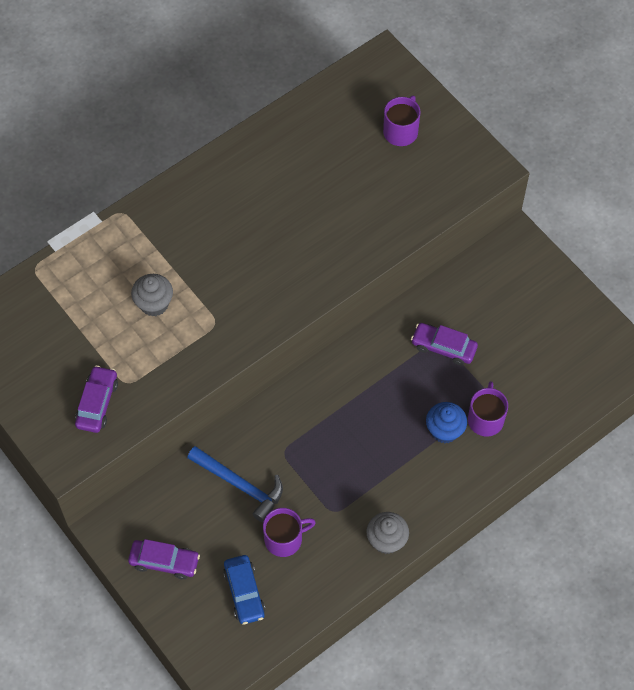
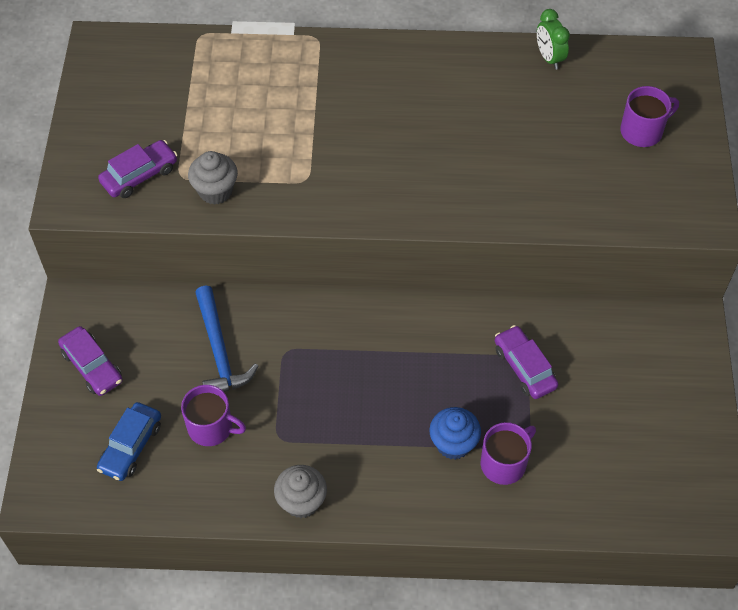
camera: 40 degrees right, 5 degrees down
(154, 304) = (269, 128): grey cupcake -> grey cupcake (215, 191)
(294, 118) = (549, 58): none -> green clock

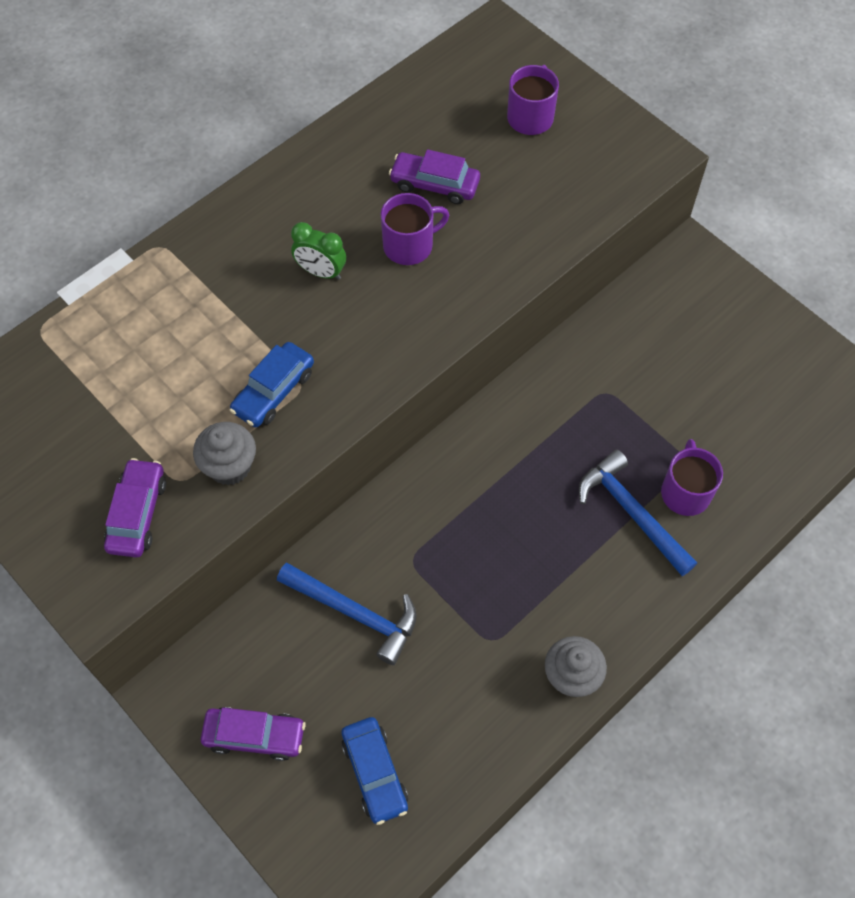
camera: 45 degrees left, 5 degrees up
(211, 427) = (425, 687): purple mug -> purple mug (409, 245)
(287, 170) = (273, 391): none -> blue car
(453, 444) = (631, 512): blue cupcake -> blue hammer
(524, 367) = (614, 399): purple car -> purple car (434, 184)
(549, 58) = (387, 110): green clock -> green clock (321, 272)

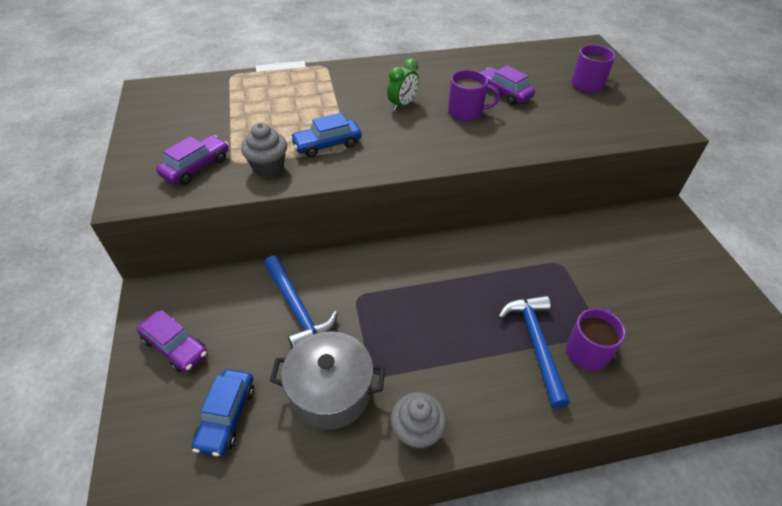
camera: 30 degrees right, 15 degrees down
(321, 272) = (402, 105): green clock -> green clock turned 105 degrees counterclockwise
(461, 685) = (331, 392): none -> grey pot

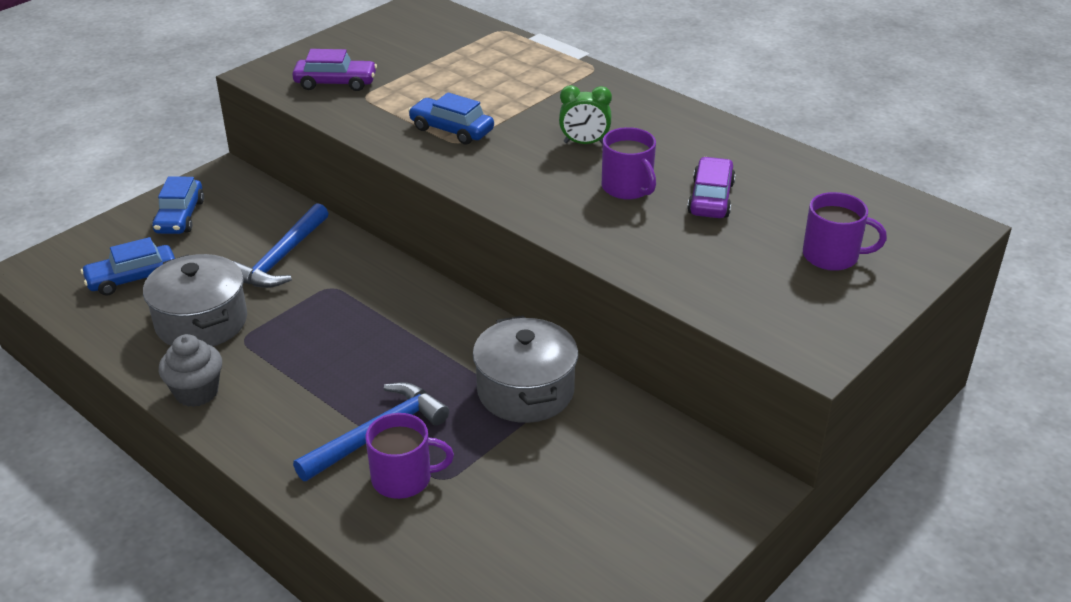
camera: 55 degrees right, 10 degrees down
(175, 347) = (180, 216): purple car -> blue car
(268, 168) = (377, 116): grey cupcake -> none
(539, 256) = (525, 391): none -> grey pot

